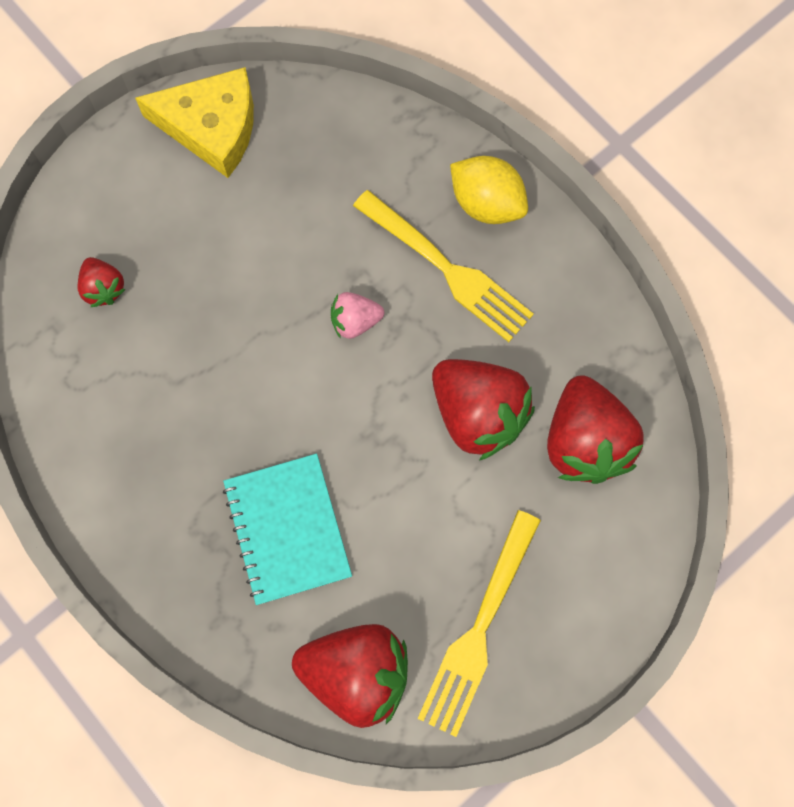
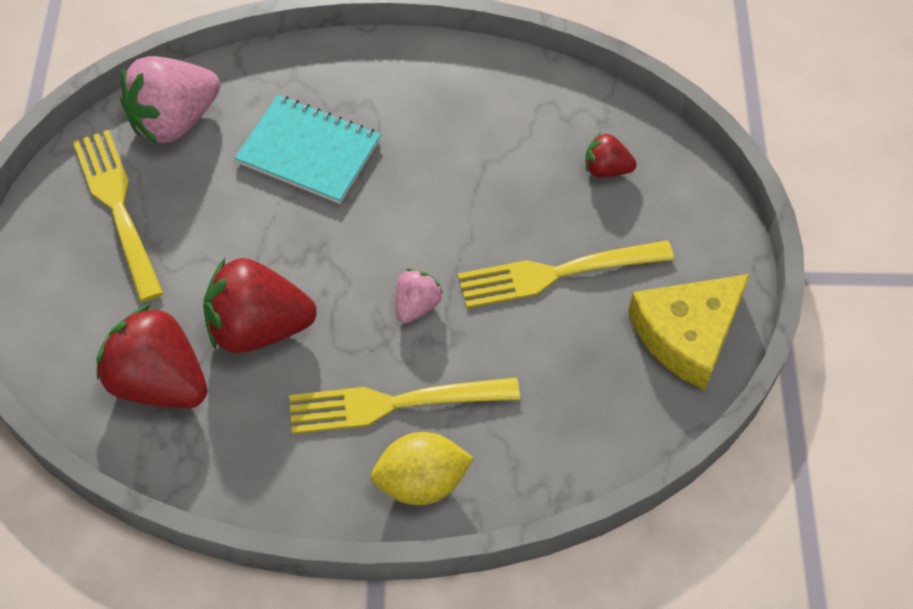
camera: 130 degrees right, 15 degrees down
(235, 248) = (558, 273): none -> yellow fork
(356, 674) = (174, 121): red strawberry -> pink strawberry

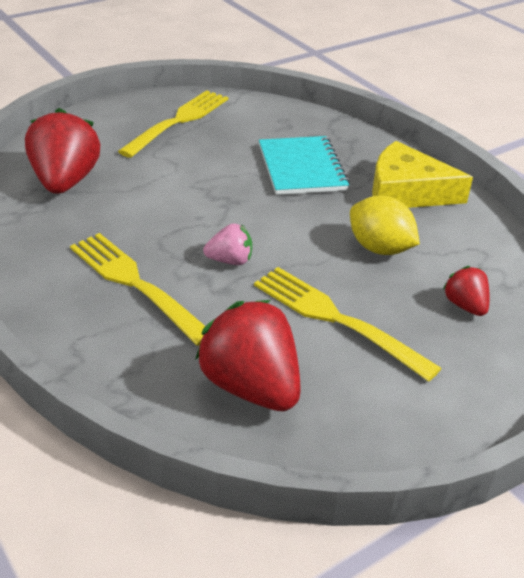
camera: 55 degrees right, 20 degrees down
(174, 121) = (262, 115): pink strawberry -> none
(258, 328) = (142, 202): red strawberry -> red strawberry (251, 387)
(421, 482) = (77, 325): yellow lemon -> yellow lemon (379, 248)
(687, 334) = (365, 426): yellow cheese -> yellow cheese (406, 191)

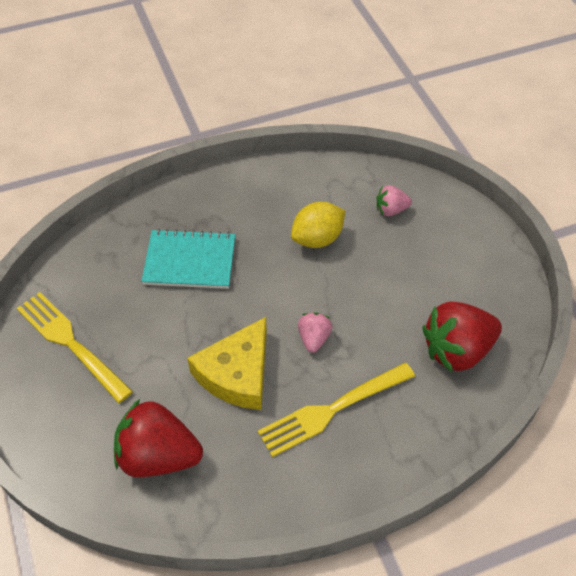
camera: 75 degrees left, 15 degrees up
(338, 320) = (395, 285): yellow fork -> none
(406, 191) = (245, 200): yellow cheese -> yellow cheese (237, 373)
(465, 306) = (391, 210): red strawberry -> pink strawberry

